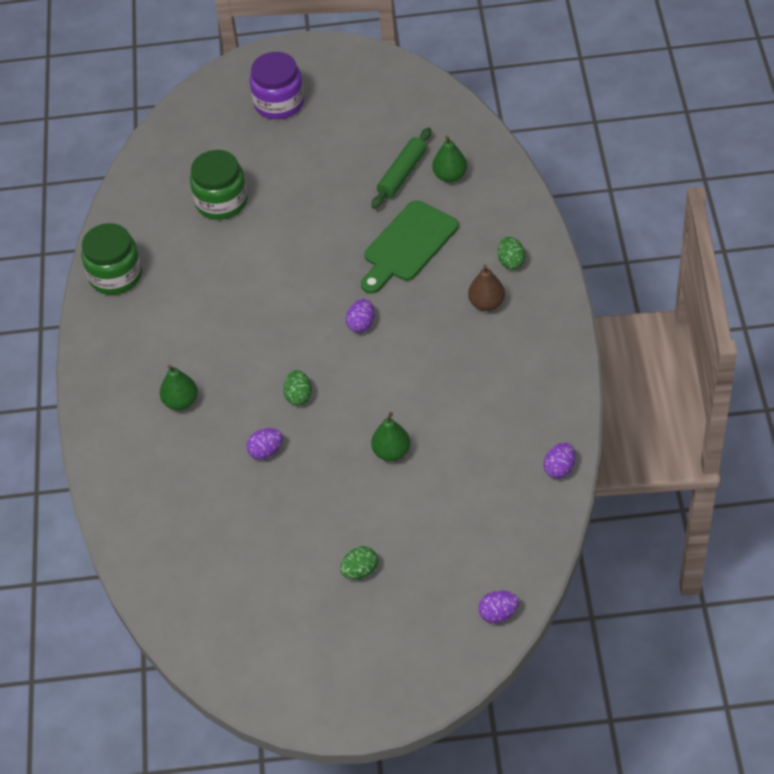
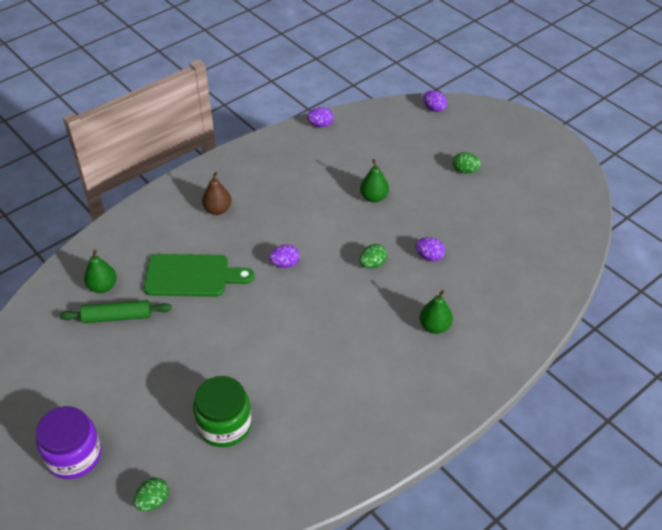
camera: 130 degrees left, 5 degrees down
(115, 275) = (359, 451): green jar -> none
(511, 262) = (170, 214): green egg -> green egg (153, 501)

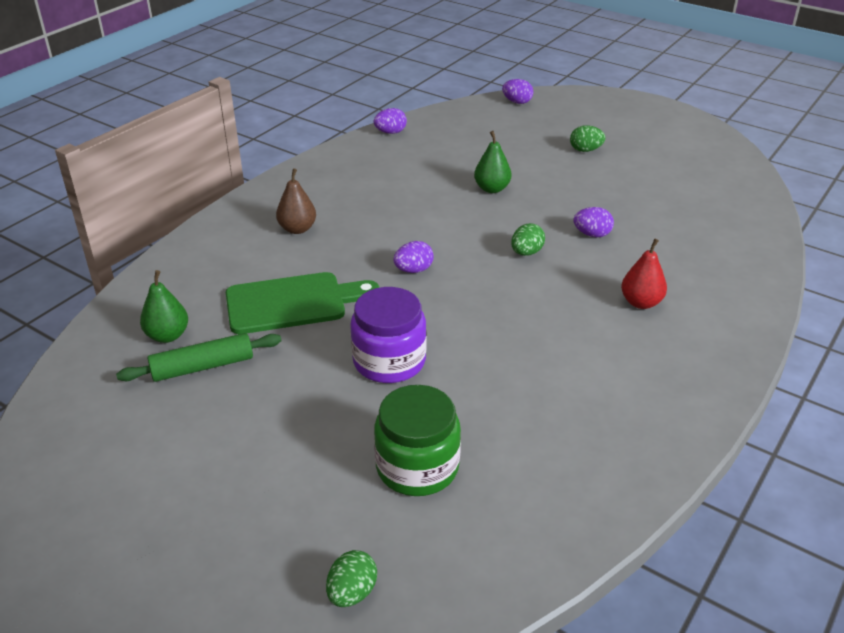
camera: 15 degrees left, 10 degrees down
(74, 455) = (198, 556): purple jar -> purple jar (389, 361)
(434, 326) = (641, 302): green pear -> red pear

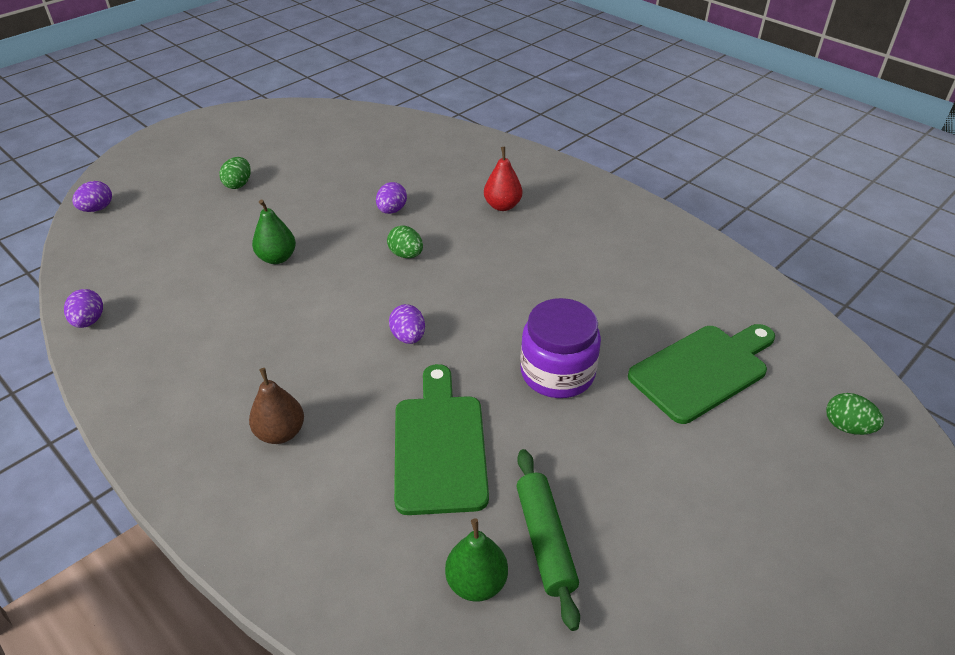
camera: 80 degrees left, 5 degrees up
(417, 467) = (702, 370): green jar -> green cutting board

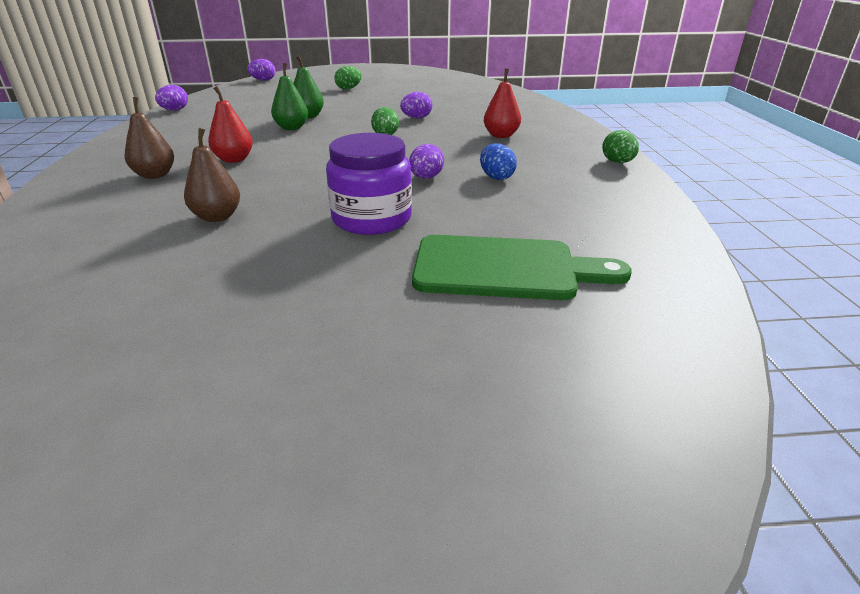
camera: 40 degrees right, 10 degrees down
(320, 366) = (234, 159): none -> red pear
(408, 337) = (309, 167): purple egg -> purple egg (426, 178)
(439, 446) = (217, 217): green cutting board -> brown pear
(476, 582) = (84, 288): green pear -> green pear (292, 128)
(545, 540) = (169, 294): green rolling pin -> none
(573, 269) = (496, 177): none -> blue egg
(847, 427) = (605, 382): green egg -> green egg (617, 162)

